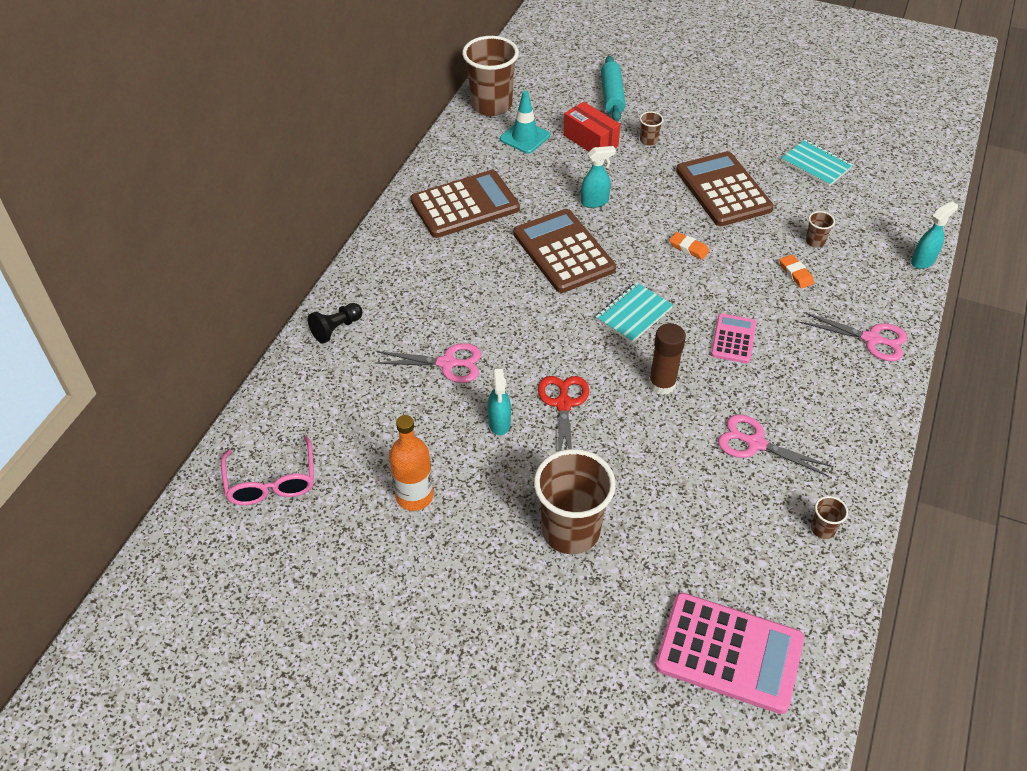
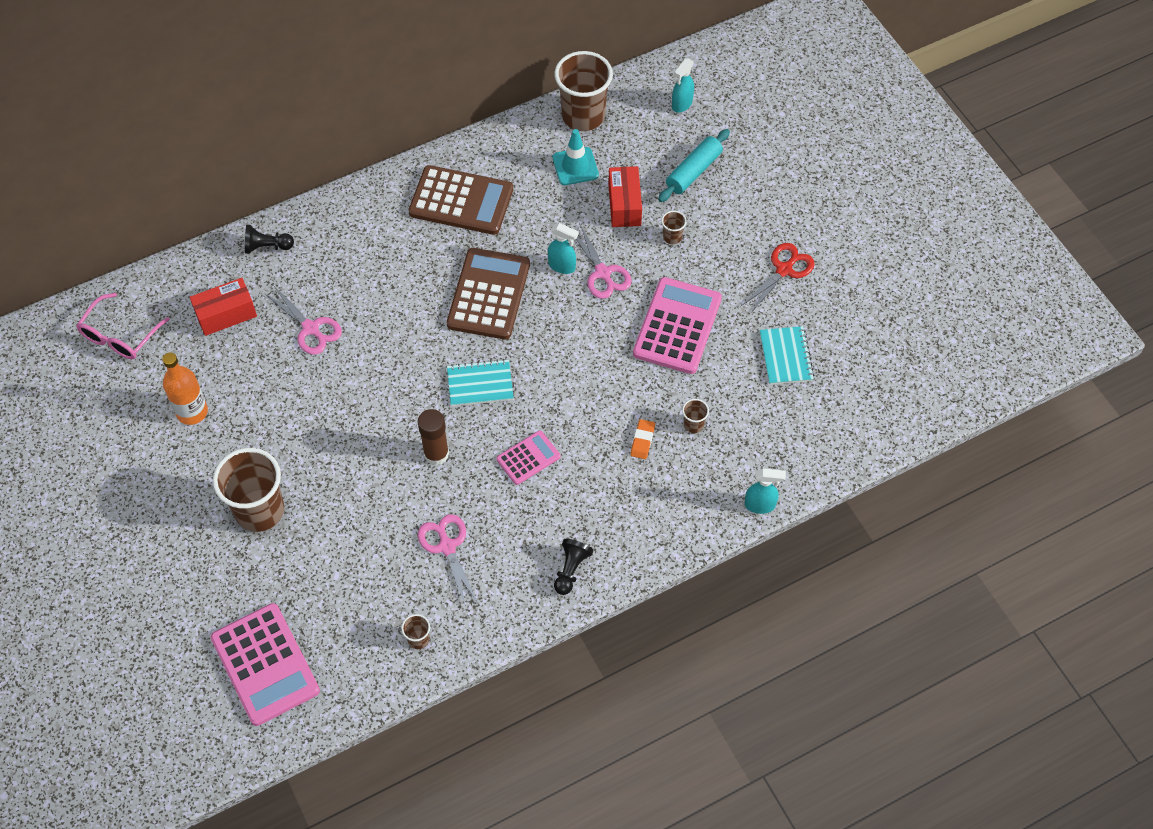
camera: 40 degrees right, 10 degrees up
(358, 400) = (226, 314): none -> red box
(499, 423) = (296, 400): turquoise spray bottle -> turquoise spray bottle (681, 104)
(563, 404) = (353, 418): red scissors -> red scissors (784, 270)
(688, 248) = (586, 358): orange eraser -> none
(723, 190) = (677, 326): brown calculator -> pink calculator
(863, 392) = (571, 570): none -> black pawn
(871, 339) = (631, 536): pink scissors -> pink scissors (603, 273)

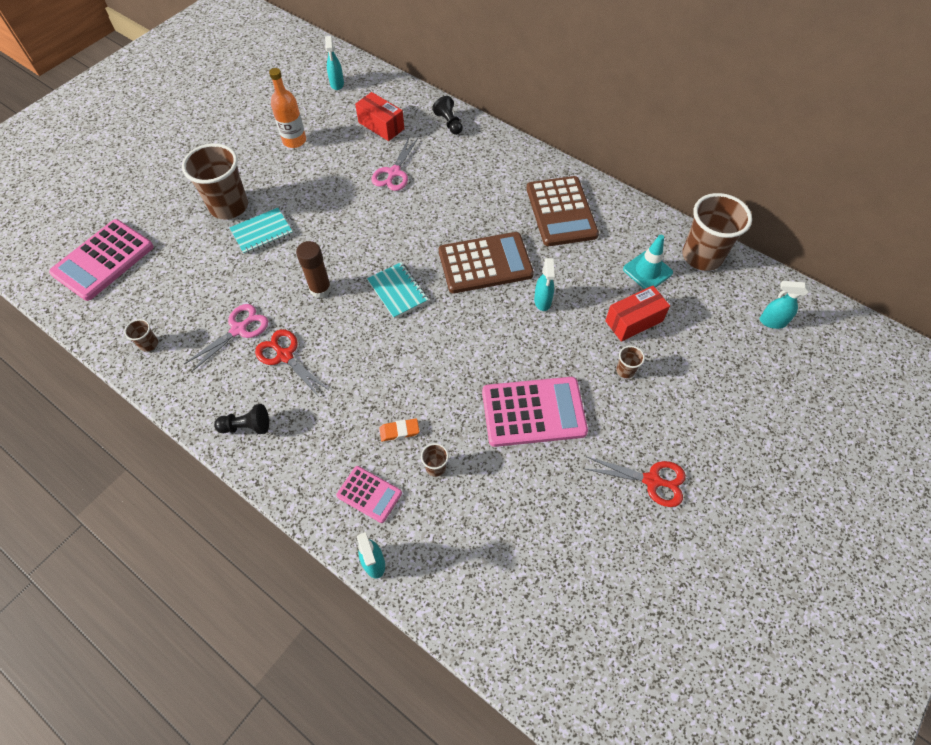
camera: 65 degrees right, 0 degrees up
(120, 335) = (337, 84): pink glasses -> turquoise spray bottle
(504, 512) = (285, 355): none -> red scissors
(528, 458) = (343, 352): pink calculator -> pink calculator (369, 494)
(603, 273) = (554, 333): pink scissors -> none
(693, 172) = (707, 360): turquoise rolling pin -> none
(785, 357) = (553, 521): turquoise notebook -> turquoise notebook (262, 232)

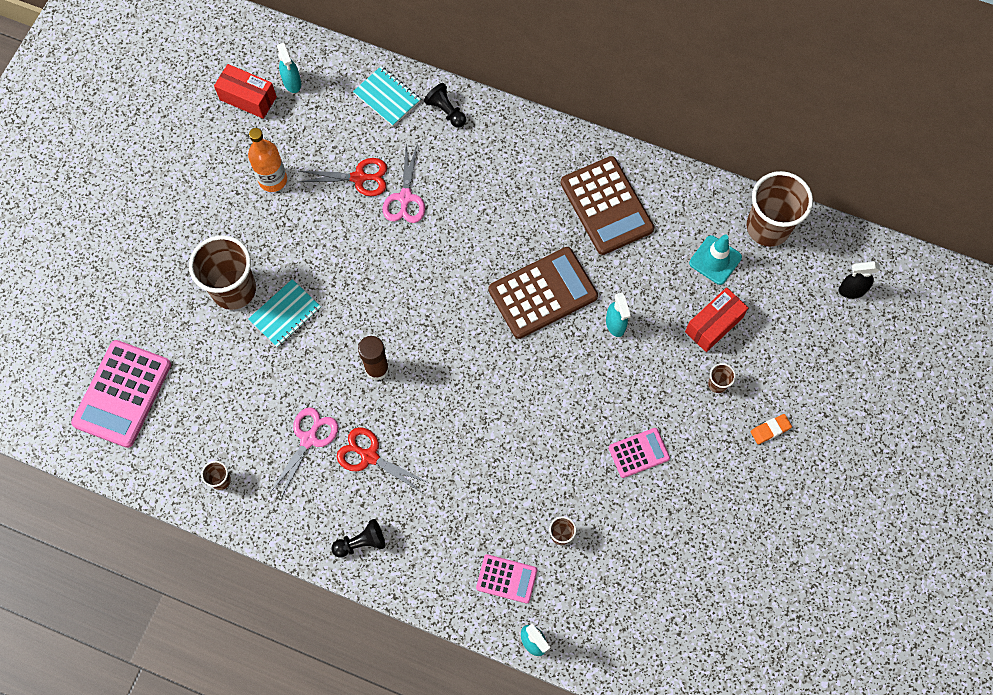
camera: 15 degrees left, 10 degrees up
(381, 126) = (367, 134): red box -> red box (248, 98)
(398, 291) = (460, 351): turquoise notebook -> turquoise notebook (387, 97)
(399, 431) = (514, 507): orange eraser -> orange eraser (770, 430)
(533, 412) = (638, 453): pink calculator -> pink calculator, size x0.54
(652, 480) = (767, 494): red scissors -> red scissors (359, 178)
(772, 322) = (851, 290): turquoise spray bottle -> black spray bottle

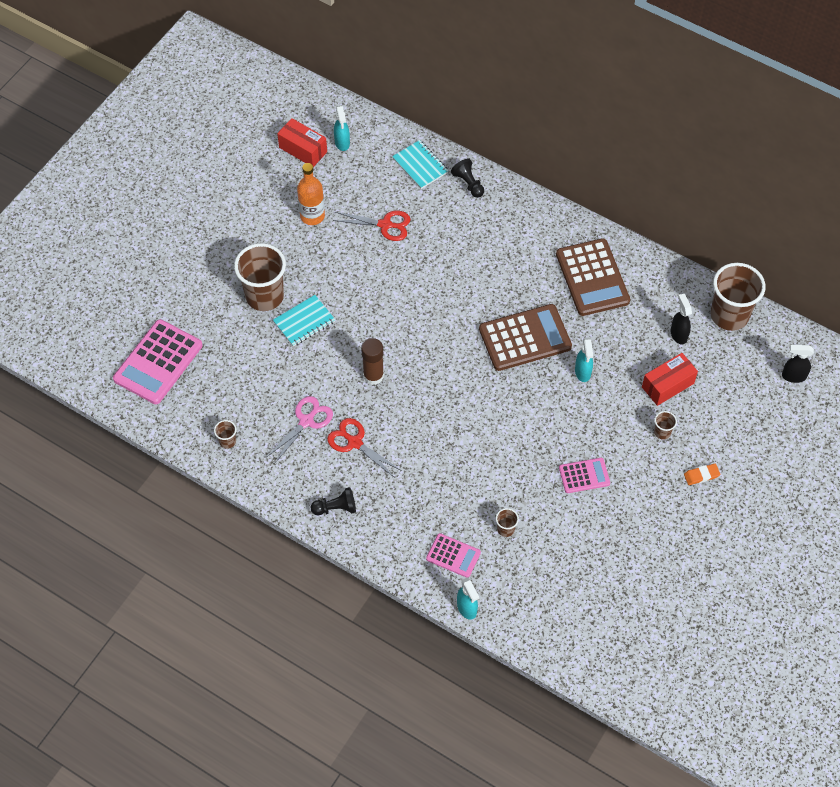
camera: 10 degrees right, 10 degrees down
(405, 198) = (421, 246): pink scissors -> none
(715, 260) = (678, 334): turquoise traffic cone -> black spray bottle

